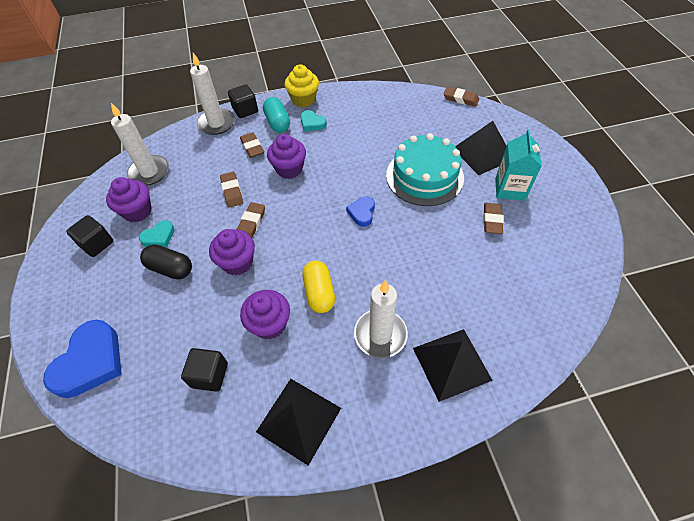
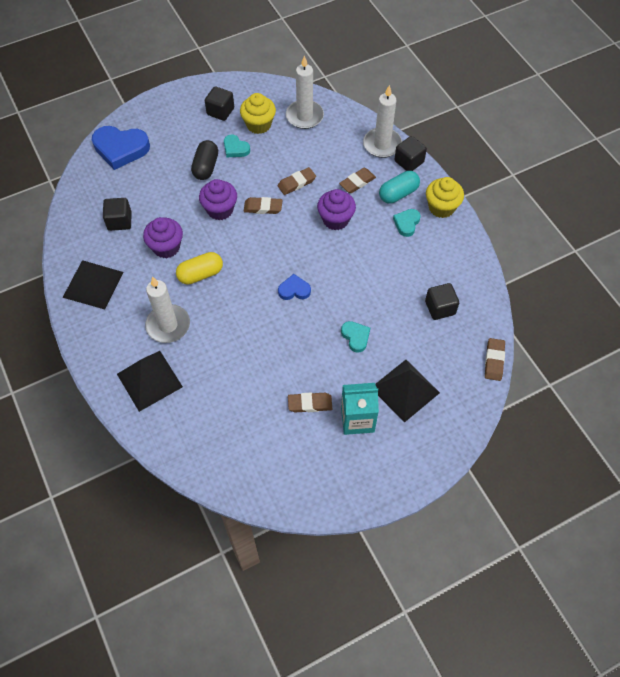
camera: 75 degrees right, 5 degrees up
(137, 211) = (258, 124): purple cupcake -> yellow cupcake
(405, 119) = (440, 308): none -> black cube
(424, 176) = (355, 337): turquoise cake -> turquoise heart

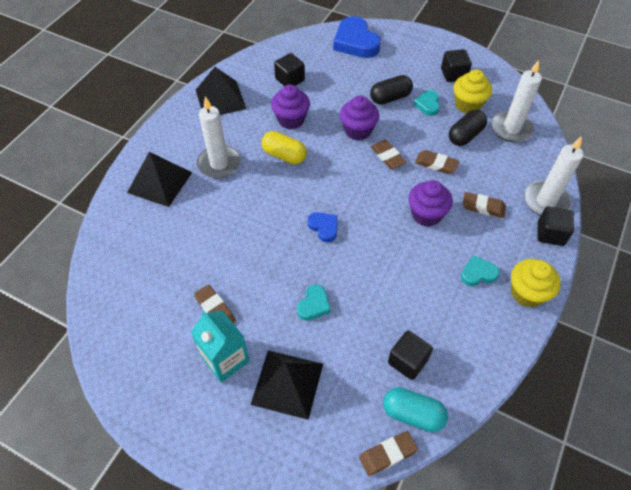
camera: 55 degrees right, 5 degrees down
(286, 147) = (465, 135): none -> black capsule
(398, 194) = (504, 247): turquoise capsule -> turquoise capsule (413, 414)

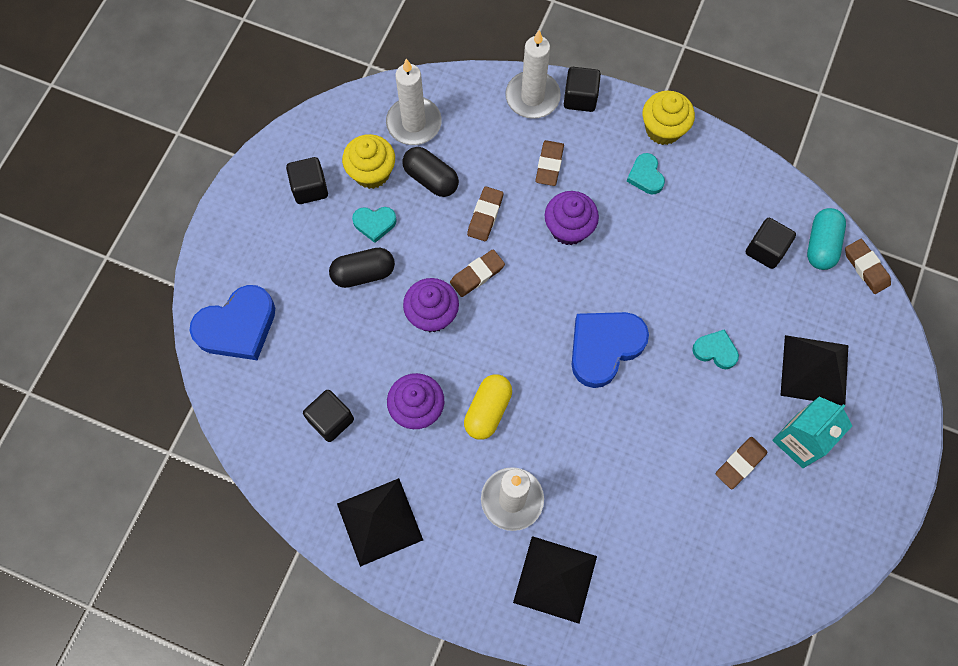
camera: 95 degrees left, 15 degrees up
(324, 227) = (604, 347): blue heart -> blue heart, size x1.92
(390, 98) = (363, 273): black capsule -> black capsule turned 75 degrees counterclockwise

